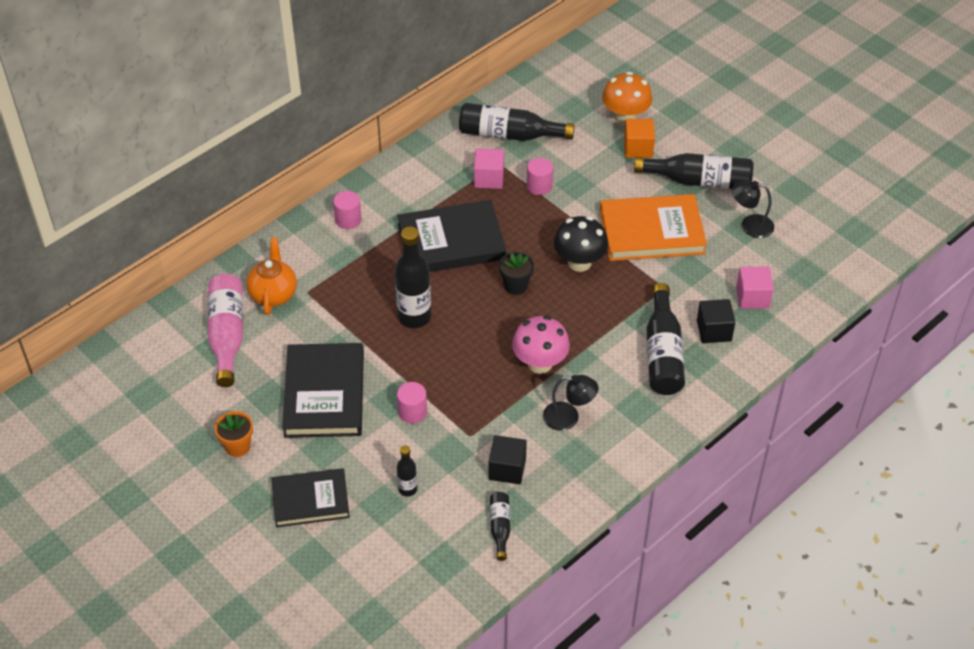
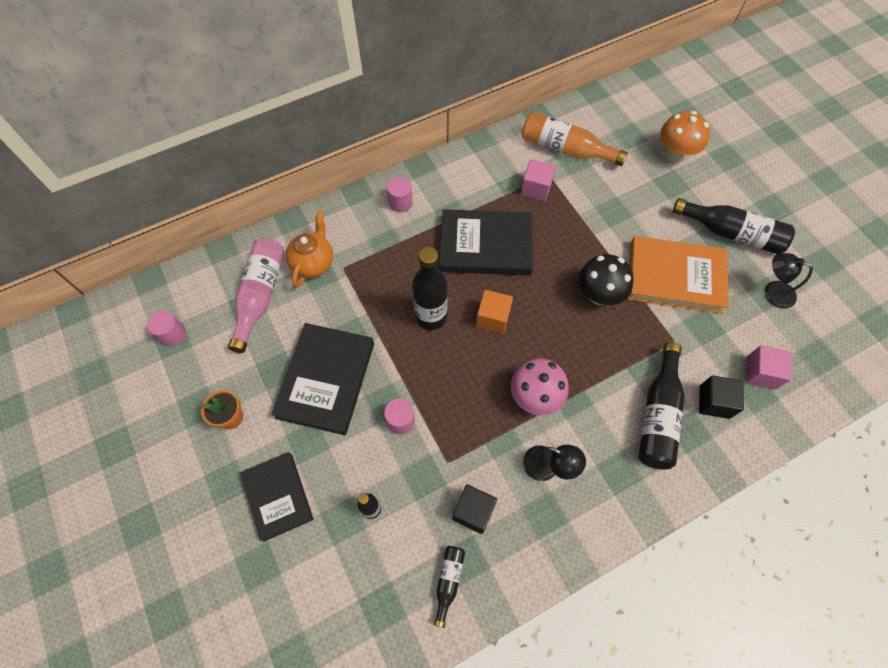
camera: 15 degrees right, 15 degrees up
(310, 500) = (277, 496): black book -> black book turned 60 degrees clockwise
(509, 134) = (565, 149): black bottle -> orange bottle
(516, 286) = (533, 306): black flower pot -> none
(539, 186) = (580, 206): pink cylinder -> pink cylinder (173, 334)
(638, 148) = (680, 187): orange cube -> orange cube (493, 318)

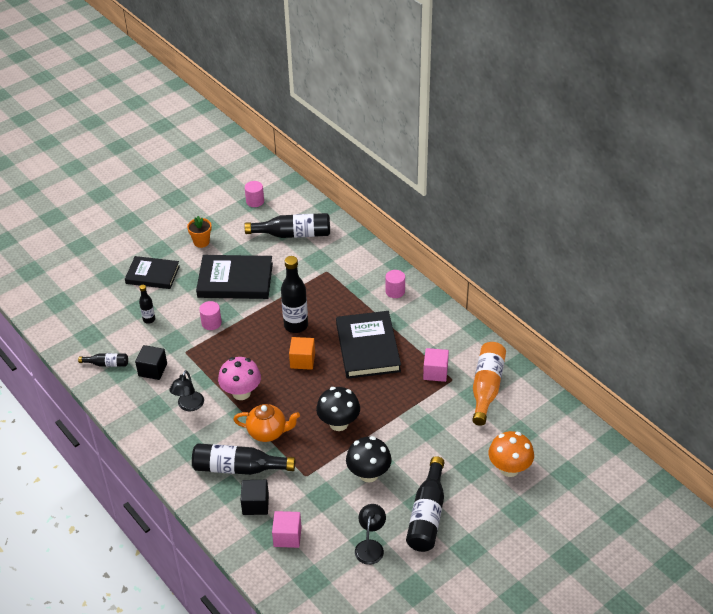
camera: 80 degrees right, 20 degrees down
(260, 296) = (293, 234): pink bottle -> black bottle
(277, 496) = (152, 275): black book -> black book turned 45 degrees clockwise
(313, 263) = (326, 255): orange teapot -> orange teapot (268, 432)
(675, 277) = (368, 474): orange book -> black mushroom

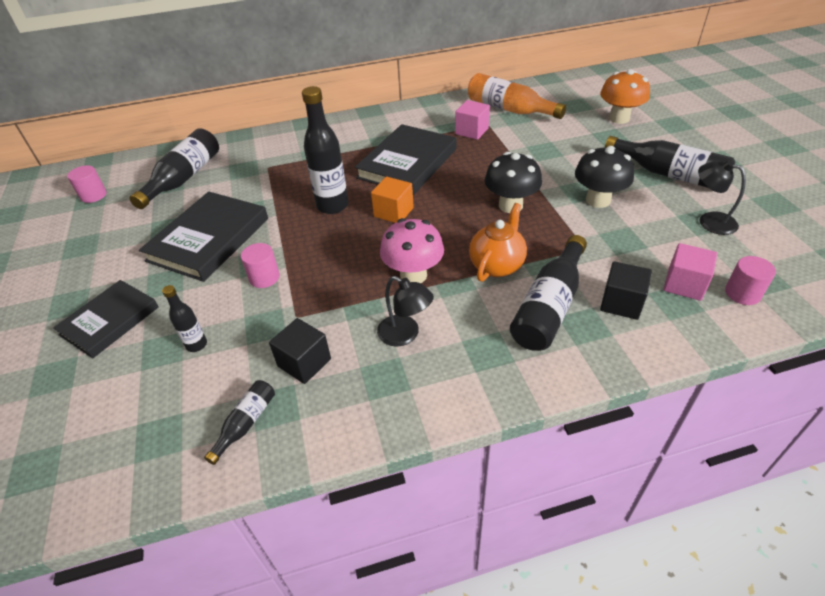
camera: 65 degrees left, 0 degrees up
(201, 242) = (105, 256): orange flower pot -> none
(367, 347) = (407, 163): black book -> black book turned 75 degrees counterclockwise
(395, 291) = (341, 131): pink cylinder -> pink cylinder (742, 293)

